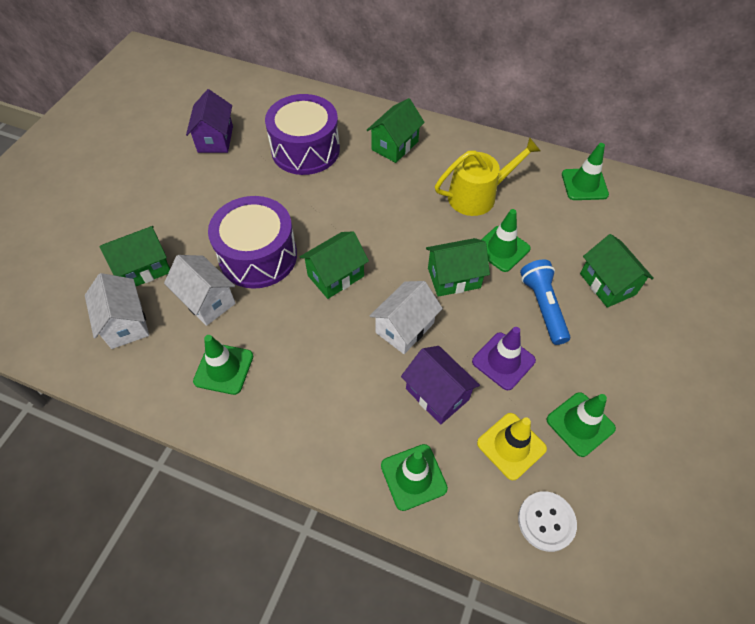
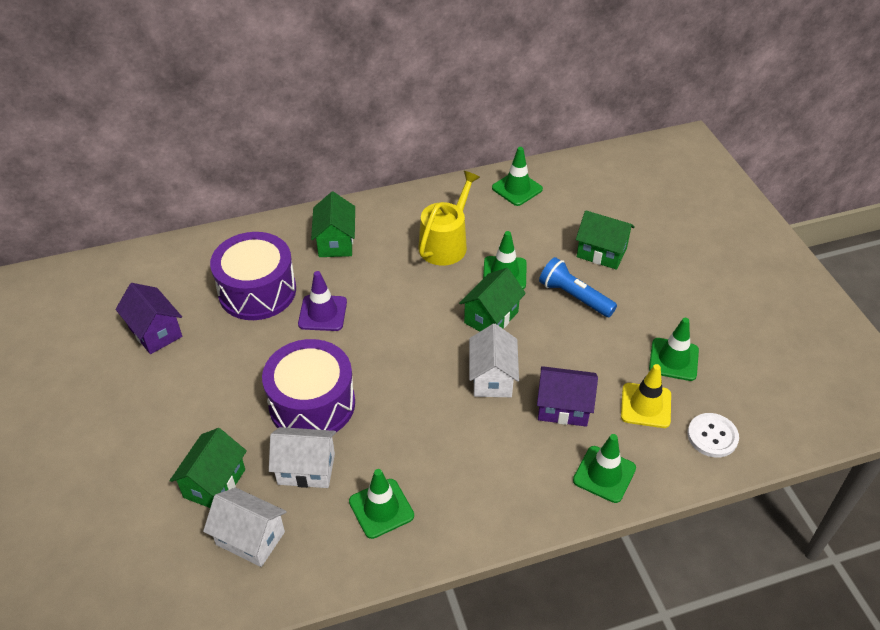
camera: 40 degrees left, 10 degrees down
(335, 276) = (397, 376): green house -> none
(503, 361) = (585, 353): purple traffic cone -> purple traffic cone (322, 313)

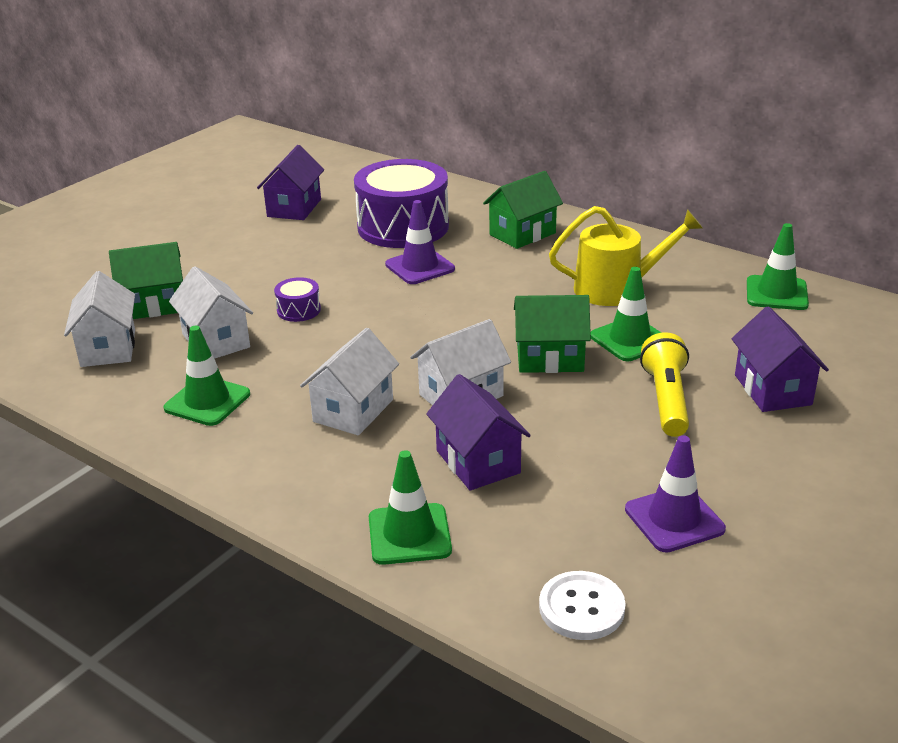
camera: 55 degrees right, 15 degrees down
(312, 404) = (298, 310): purple drum -> purple drum, size x0.42
(462, 437) = (353, 410): none -> white house
(574, 296) = (666, 399): blue flashlight -> yellow flashlight
(601, 252) = (772, 390): green house -> purple house
(645, 405) = (562, 526): yellow traffic cone -> none
(673, 359) = (674, 519): green traffic cone -> purple traffic cone

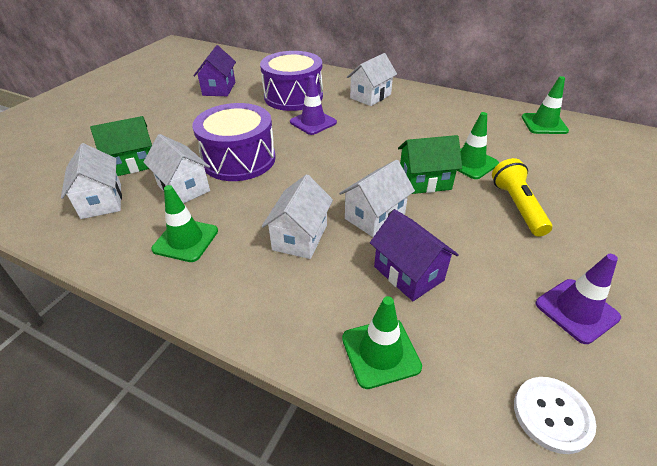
camera: 10 degrees left, 10 degrees up
(298, 310) = (239, 159): purple drum -> purple drum, size x2.38
(522, 234) = (370, 96): green house -> white house
(617, 288) = (445, 128): yellow watering can -> none
(772, 390) = (581, 192): purple house -> none

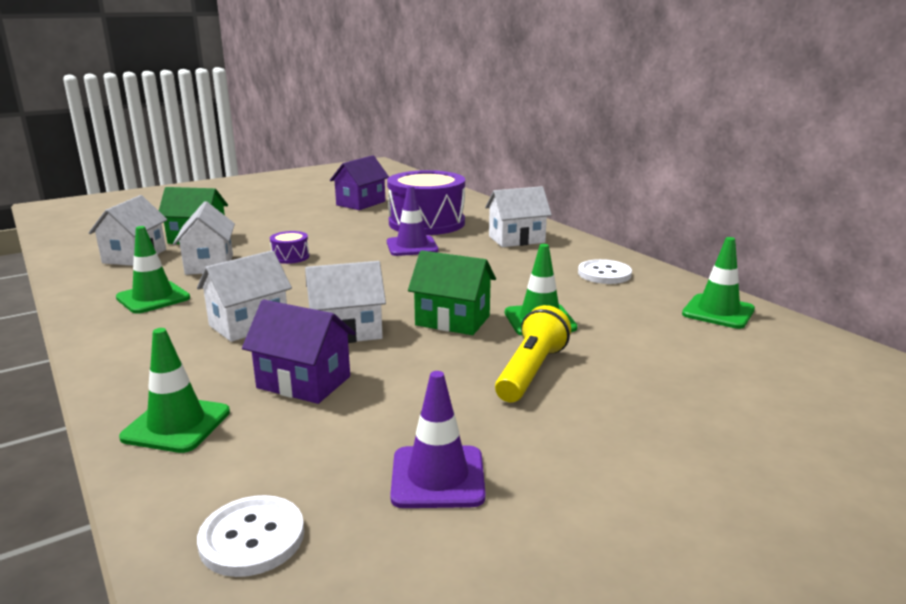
camera: 30 degrees right, 20 degrees down
(239, 159) = (290, 257): purple drum -> purple drum, size x0.42
(408, 273) = (304, 382): purple house -> purple house turned 60 degrees counterclockwise
(455, 112) = (604, 274): none -> white button

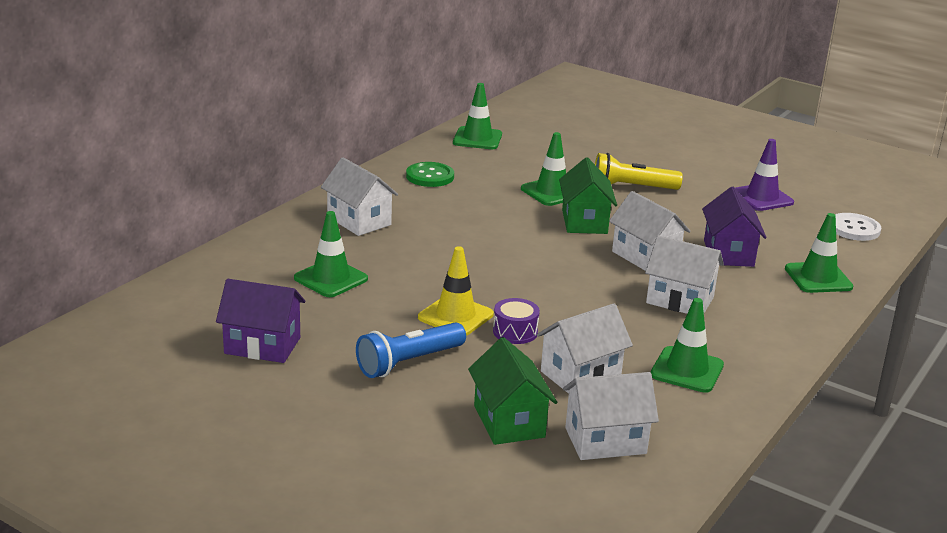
camera: 115 degrees left, 5 degrees up
(296, 227) = (408, 362): none -> blue flashlight
(335, 245) = (455, 316): none -> yellow traffic cone
(412, 246) = (425, 270): purple traffic cone -> none
(426, 223) = (331, 278): purple drum -> green traffic cone
(604, 274) = (430, 176): white button -> green button

